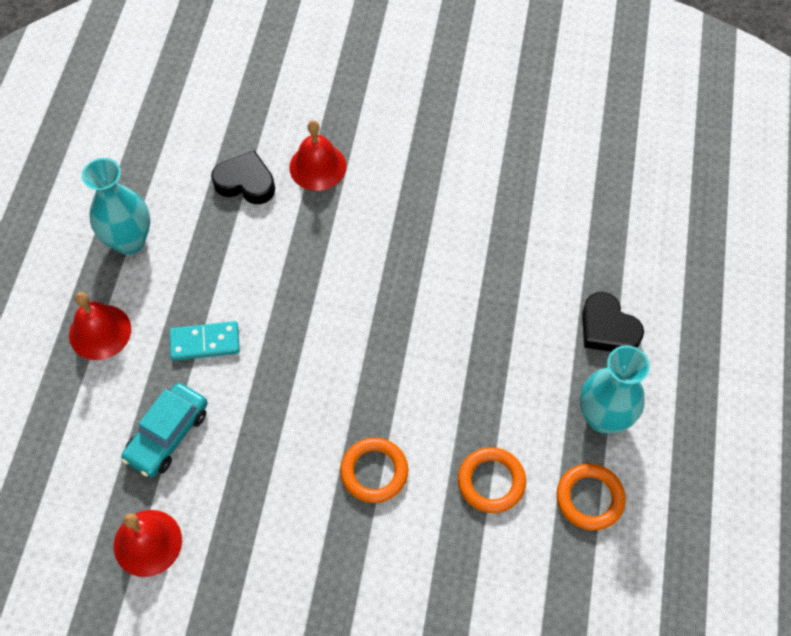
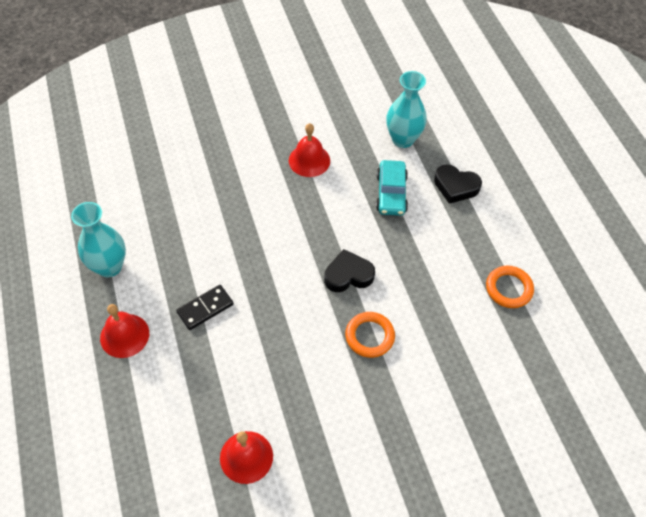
camera: 30 degrees left, 5 degrees down
(167, 434) = (216, 379): turquoise car -> turquoise car (391, 193)
(205, 342) = (205, 308): turquoise domino -> black domino
(246, 183) = (170, 196): black heart -> black heart (348, 275)
(317, 166) = (213, 166): red bell -> red bell (309, 160)
(491, 482) = (445, 307): orange ring -> none
(603, 417) = (486, 238): turquoise vase -> turquoise vase (403, 139)

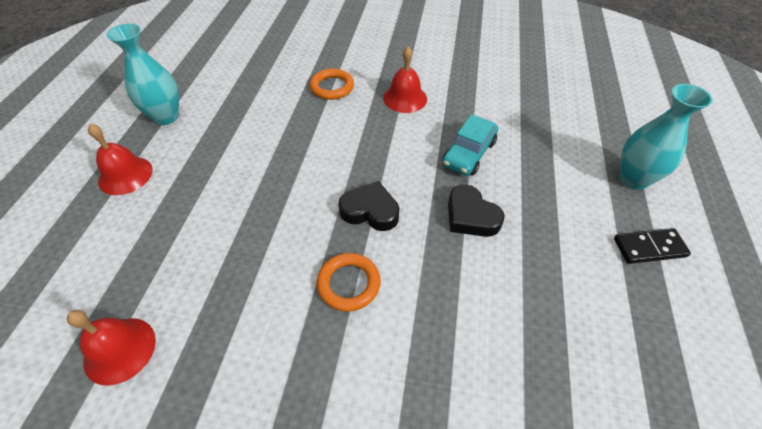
camera: 30 degrees right, 5 degrees down
(205, 308) = (211, 182): black domino -> black domino (649, 247)
(403, 139) = (512, 112): turquoise vase -> turquoise vase (633, 179)
(455, 187) = (546, 173): black heart -> black heart (471, 216)
(508, 289) = (554, 307): orange ring -> orange ring (332, 87)

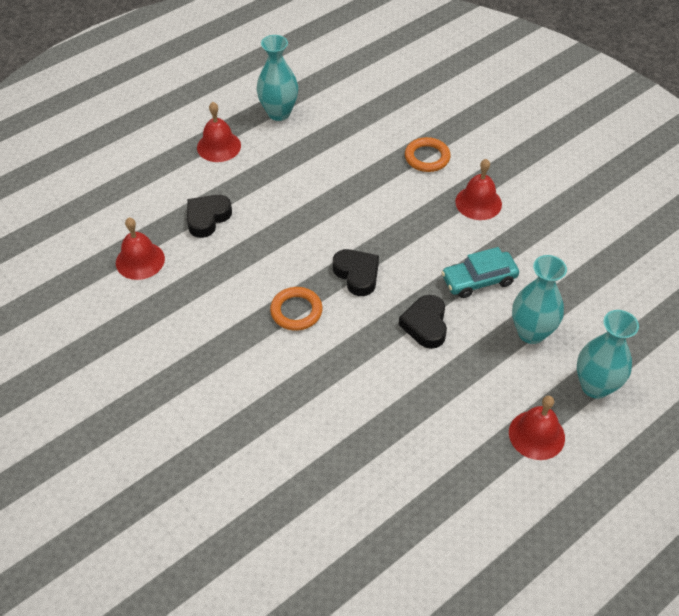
camera: 40 degrees right, 0 degrees up
(169, 250) = (207, 218): none -> black heart
(548, 169) = (531, 332): none -> turquoise vase
(649, 247) = (536, 435): black domino -> red bell

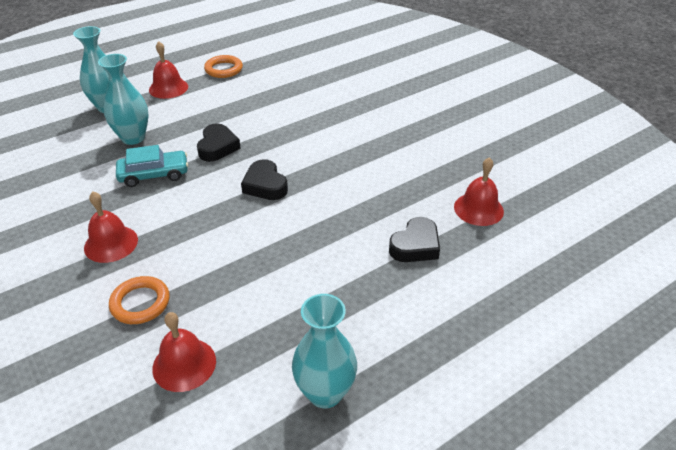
camera: 175 degrees left, 10 degrees down
(219, 146) = (411, 339): red bell -> red bell (184, 364)
(296, 311) = (326, 162): orange ring -> orange ring (224, 69)

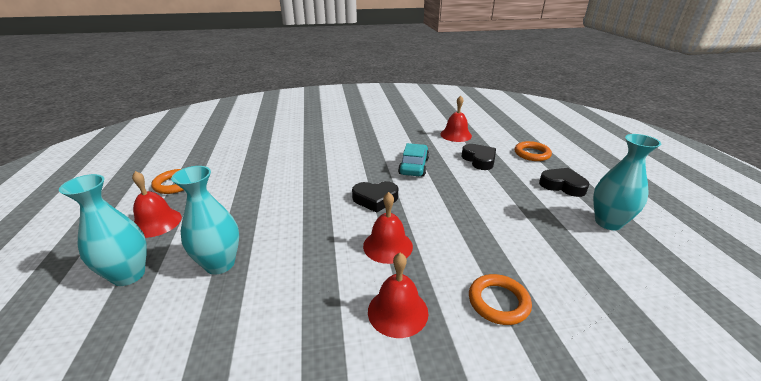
camera: 65 degrees left, 10 degrees down
(154, 175) = (304, 259): turquoise car -> turquoise car (414, 166)
(184, 364) = (580, 285): red bell -> red bell (387, 246)
(217, 147) = (298, 212): black heart -> black heart (562, 185)
(481, 298) = (532, 154): none -> orange ring

